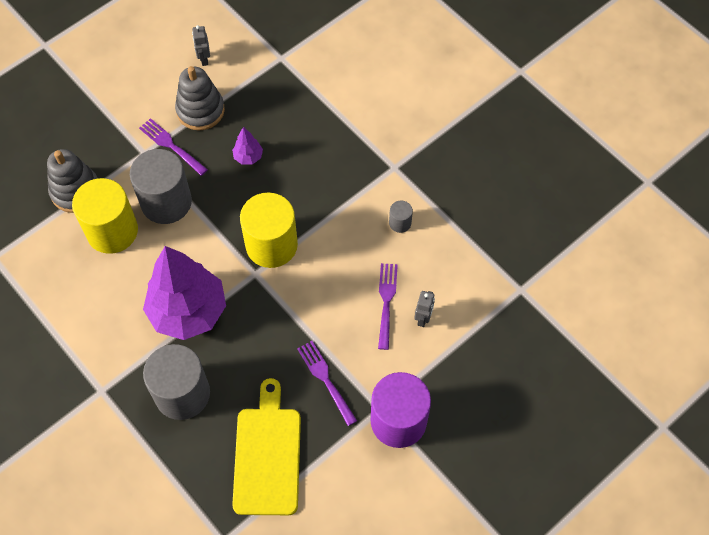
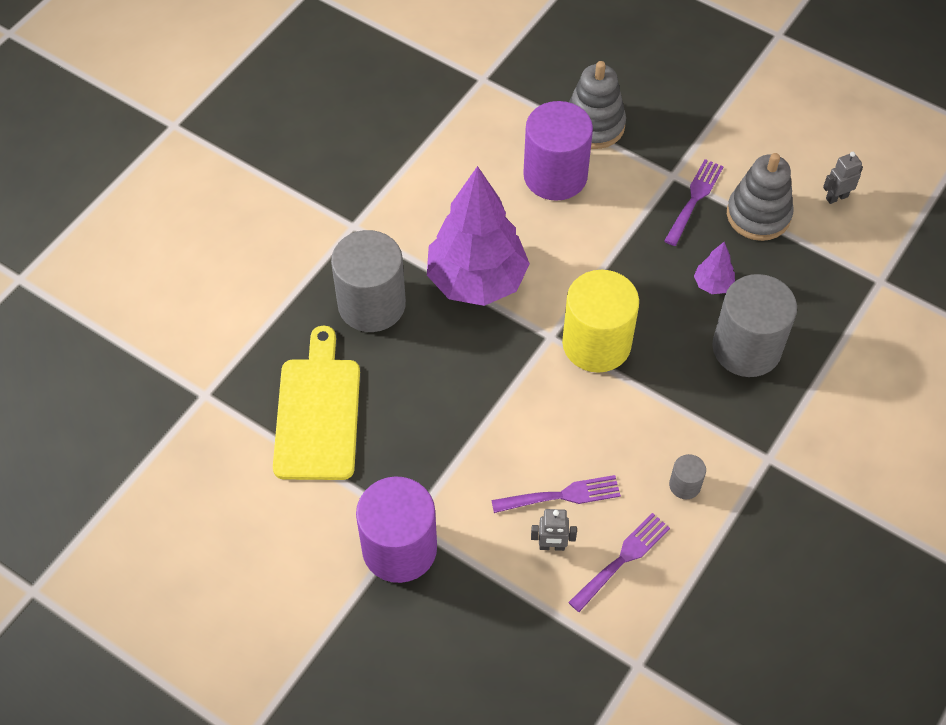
camera: 75 degrees right, 5 degrees down
(112, 231) = (555, 175): yellow cylinder -> purple cylinder
(166, 202) = (614, 217): grey cylinder -> grey cylinder (746, 348)
(267, 455) = (318, 412): yellow cutting board -> yellow cutting board turned 75 degrees counterclockwise
(325, 379) = (432, 451): purple fork -> purple fork (622, 559)

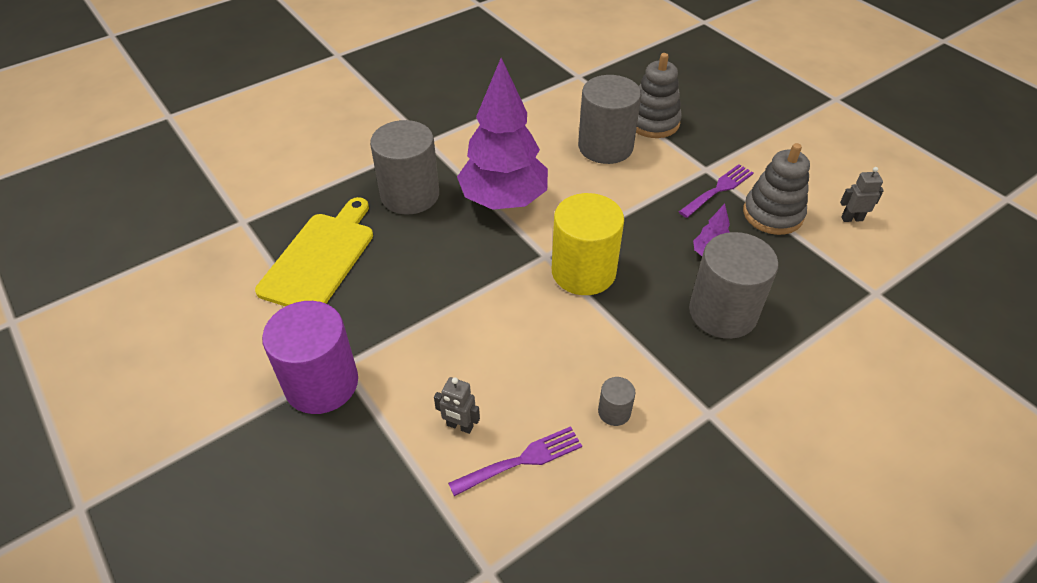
camera: 20 degrees right, 10 degrees down
(555, 175) = (605, 147): purple cylinder -> grey cylinder
(561, 496) = (491, 384): purple fork -> none

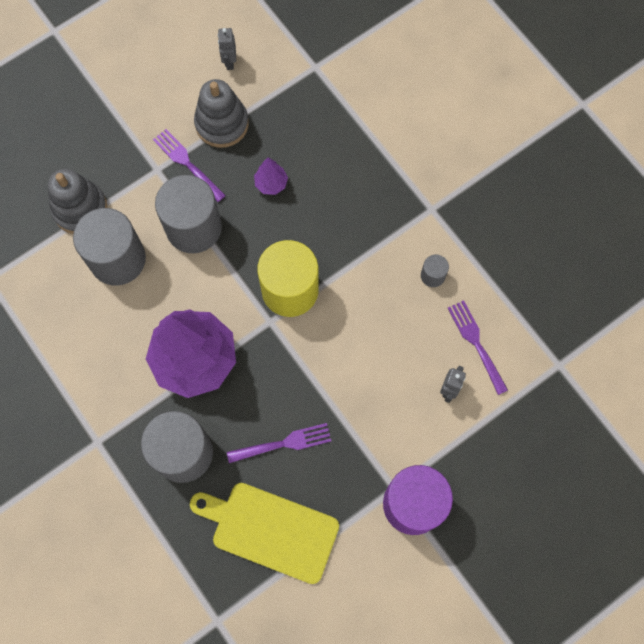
camera: 90 degrees left, 25 degrees up
(409, 268) = (283, 443): none -> purple fork
(723, 312) = (336, 184): grey cylinder -> grey cylinder (193, 227)

